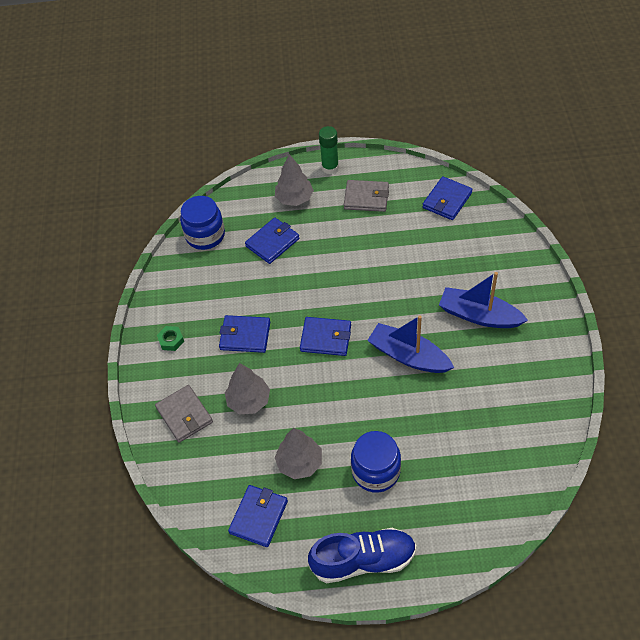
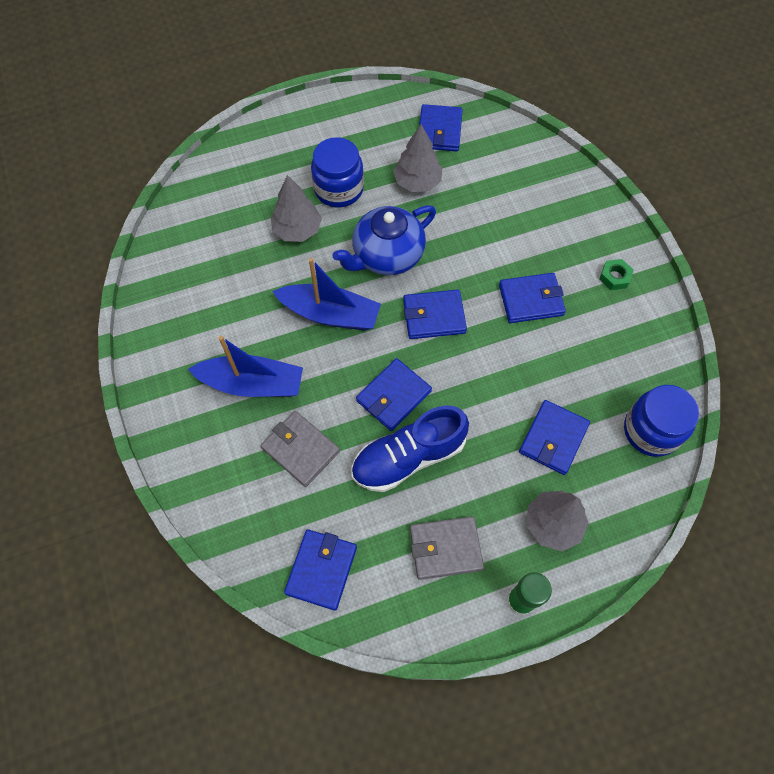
camera: 160 degrees right, 10 degrees up
(184, 415) = (555, 202): grey wallet -> grey wallet (301, 450)
(249, 401) = (494, 229): grey tree -> grey tree (297, 230)
(349, 396) = (386, 255): none -> blue teapot
(363, 560) = (332, 117): blue shoe -> blue shoe (408, 457)
(374, 288) = (393, 396): none -> blue wallet

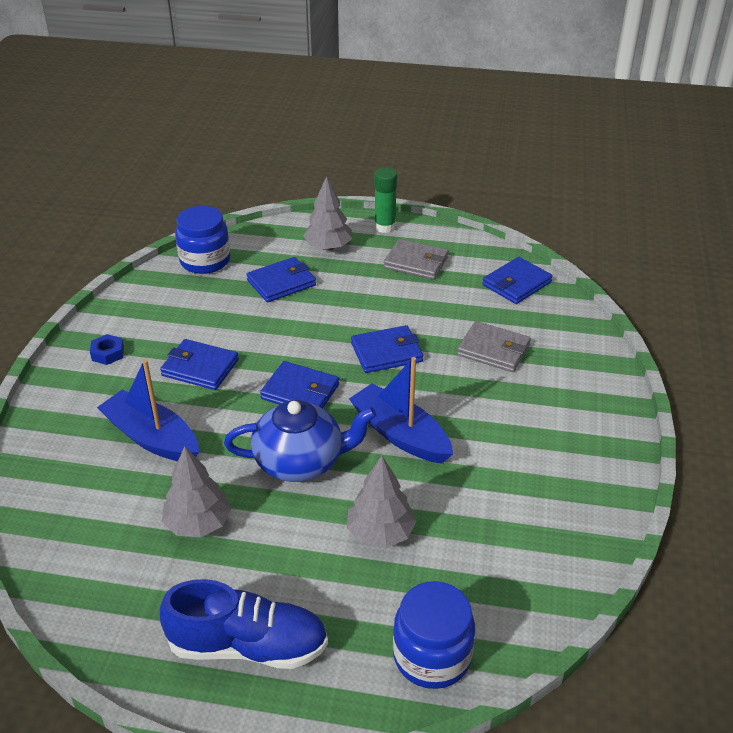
camera: 150 degrees left, 25 degrees down
(252, 384) = (513, 410): blue boat -> blue boat (152, 438)
(301, 450) = (493, 350): grey wallet -> grey wallet turned 45 degrees counterclockwise
(339, 189) = (297, 559): blue jar -> blue jar (432, 656)
(408, 457) = (404, 313): blue shoe -> blue shoe (248, 646)
(439, 131) = (110, 576): blue wallet -> none
(614, 277) = (108, 353): green nut -> blue nut

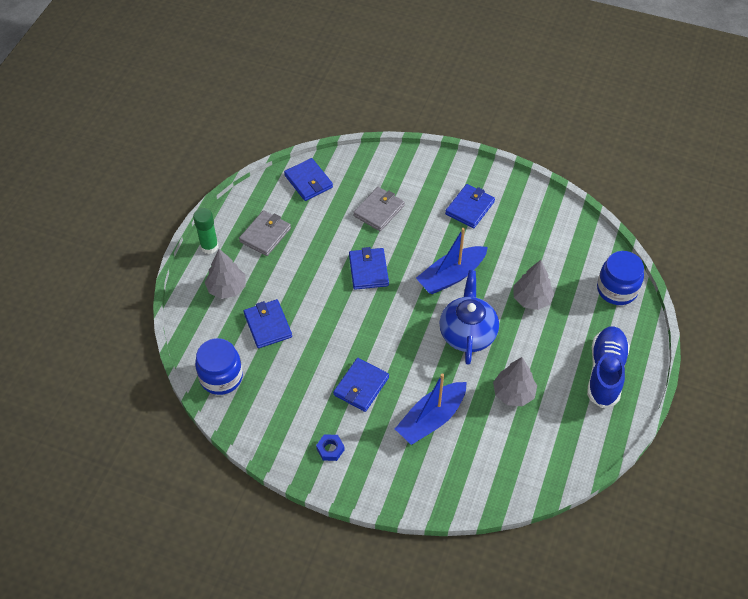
camera: 80 degrees left, 15 degrees up
(300, 392) = (400, 326): blue wallet -> blue wallet (470, 208)

